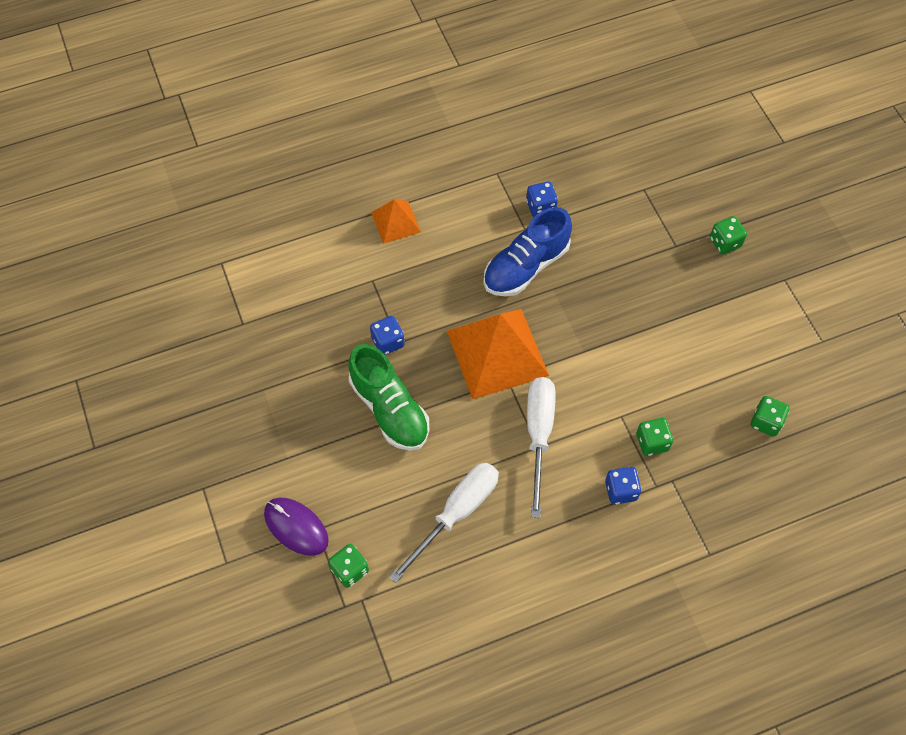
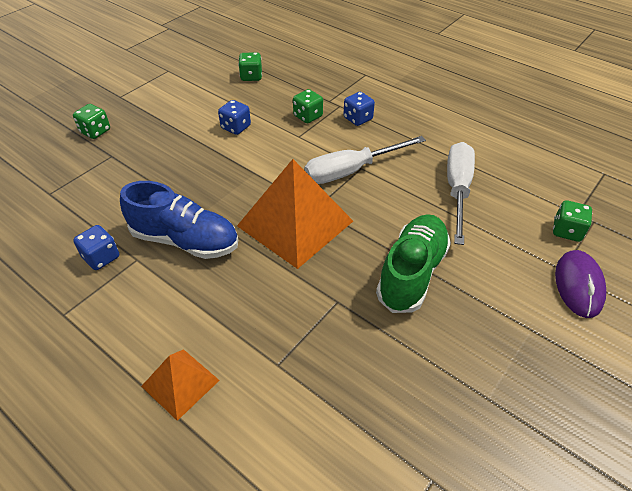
camera: 120 degrees left, 15 degrees down
(388, 342) = (344, 310): blue dice -> blue dice (236, 127)
(456, 513) = (457, 190): white screwdriver -> white screwdriver turned 90 degrees clockwise

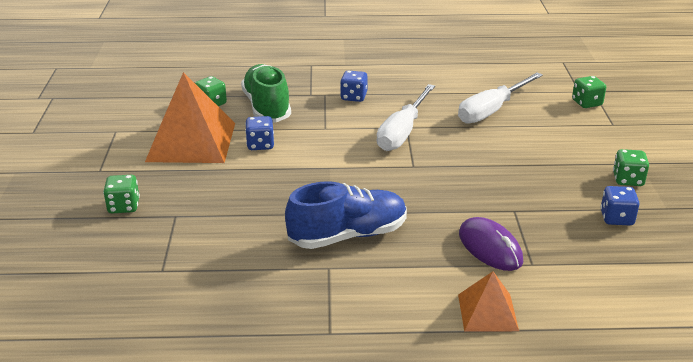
camera: 40 degrees left, 15 degrees down
(101, 257) = (296, 283): blue dice -> blue dice (616, 218)
(295, 223) = (414, 182): orange pyramid -> orange pyramid (191, 141)
(308, 116) = (310, 112): green dice -> green dice (628, 180)
(411, 273) = (534, 170): green shoe -> green shoe (267, 107)
(457, 190) = (491, 110): white screwdriver -> white screwdriver turned 105 degrees counterclockwise
(578, 285) = (631, 128): purple mouse -> purple mouse (490, 247)

